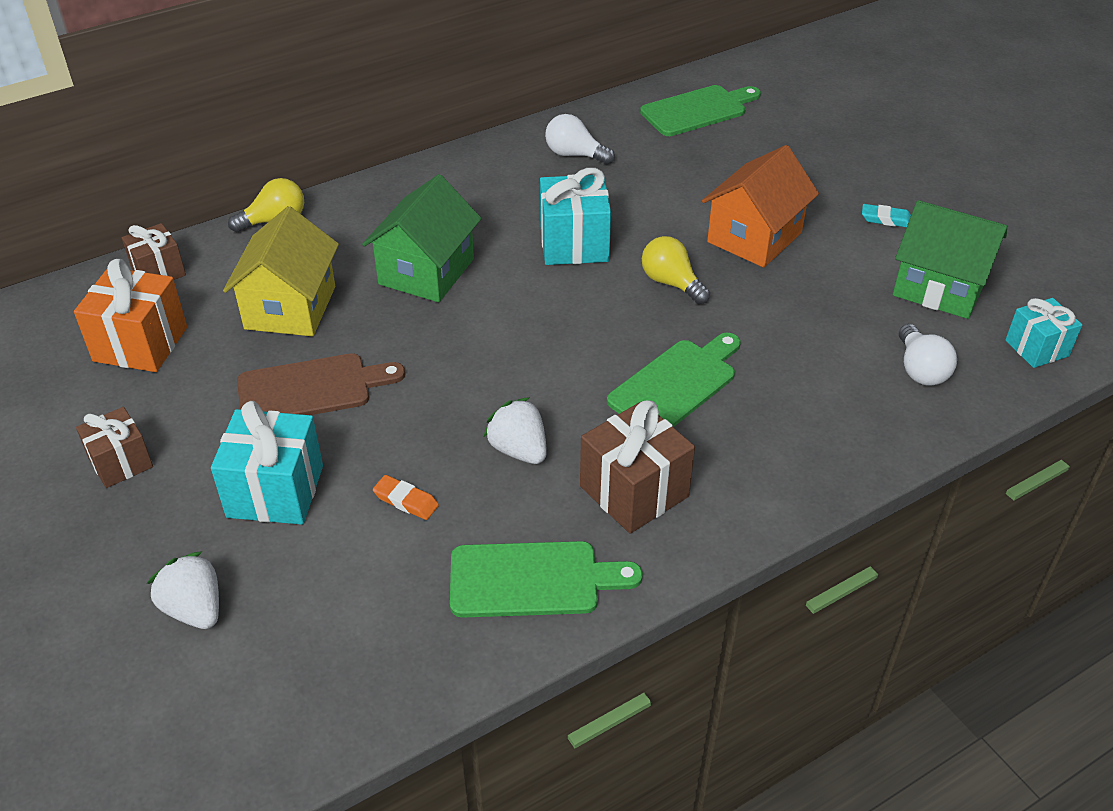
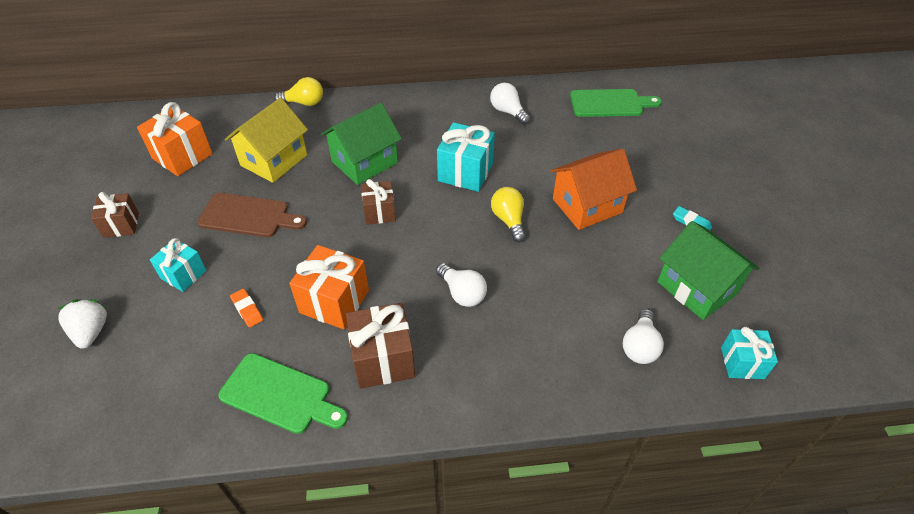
camera: 25 degrees right, 5 degrees up
(158, 272) = (222, 115): brown gift -> brown gift (379, 212)
(275, 491) = (183, 274): turquoise gift -> turquoise gift, size x0.64
(519, 450) = (334, 301): white strawberry -> orange gift
(676, 384) = (462, 293): green cutting board -> white light bulb

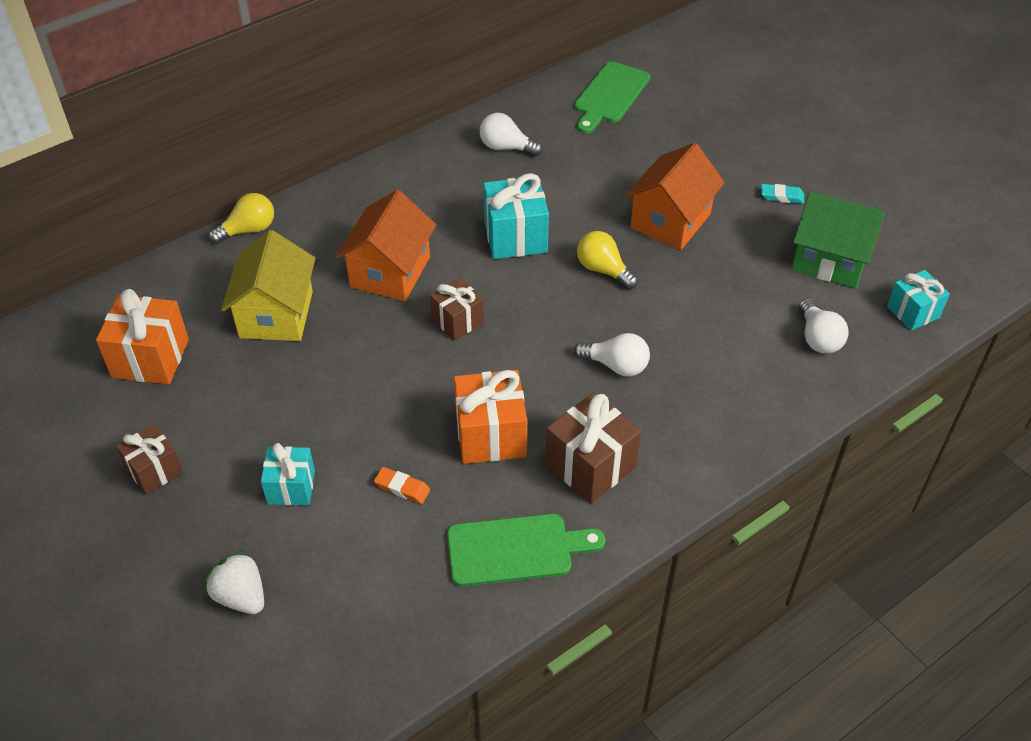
camera: 30 degrees left, 0 degrees up
(248, 216) = (306, 391): brown cutting board -> none
(364, 162) = (390, 272): green house -> orange house
(609, 103) = (610, 95): green cutting board -> green cutting board turned 150 degrees clockwise

